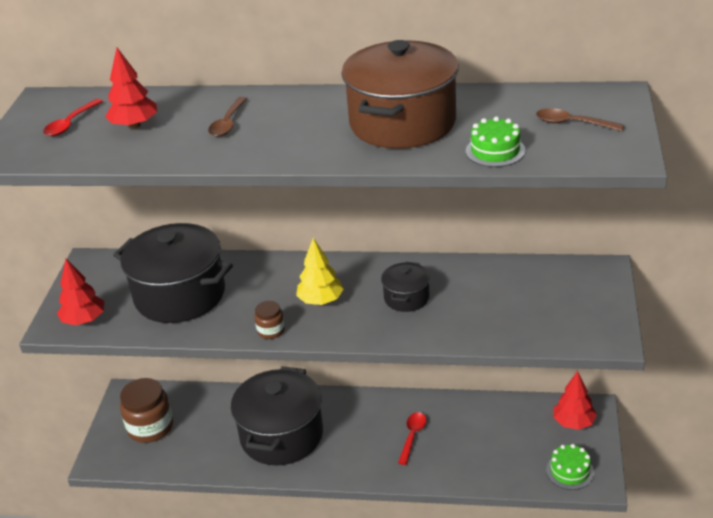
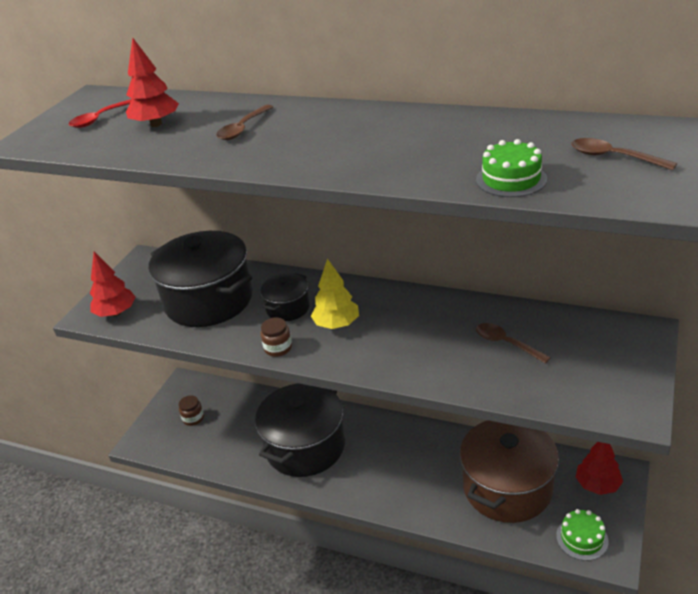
camera: 15 degrees right, 0 degrees up
(150, 427) = (193, 418): brown jar -> brown jar, size x0.51
(402, 123) = (419, 142): brown pot -> brown pot (507, 487)
(406, 298) = (423, 333): black pot -> black pot (288, 308)
(412, 436) = (428, 470): red spoon -> none
(485, 296) = (506, 343): none -> brown spoon

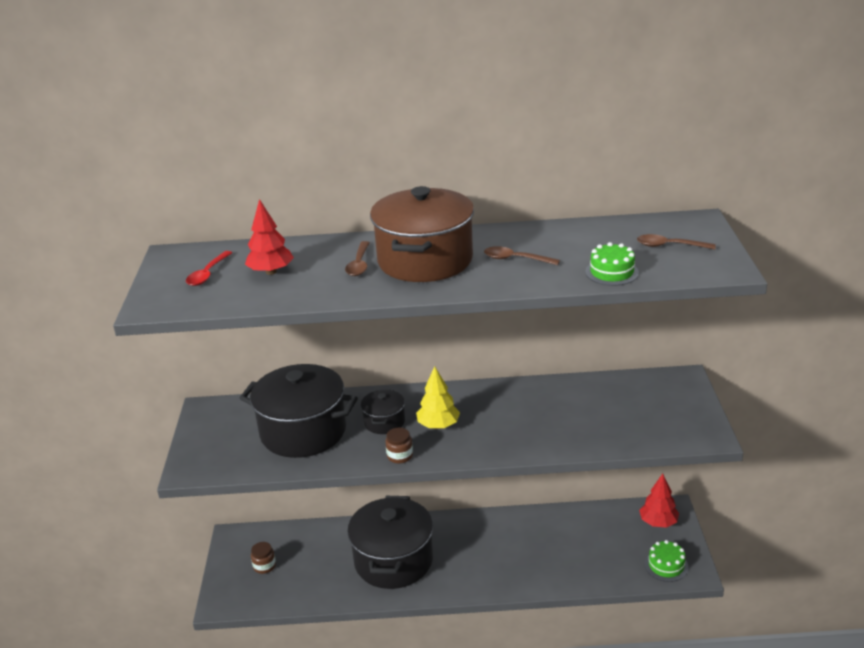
camera: 25 degrees left, 5 degrees down
(116, 313) = (216, 462): red tree -> none
(506, 343) = (587, 409): brown spoon -> brown spoon (515, 259)
(507, 487) = (589, 544): brown pot -> brown pot (425, 260)

